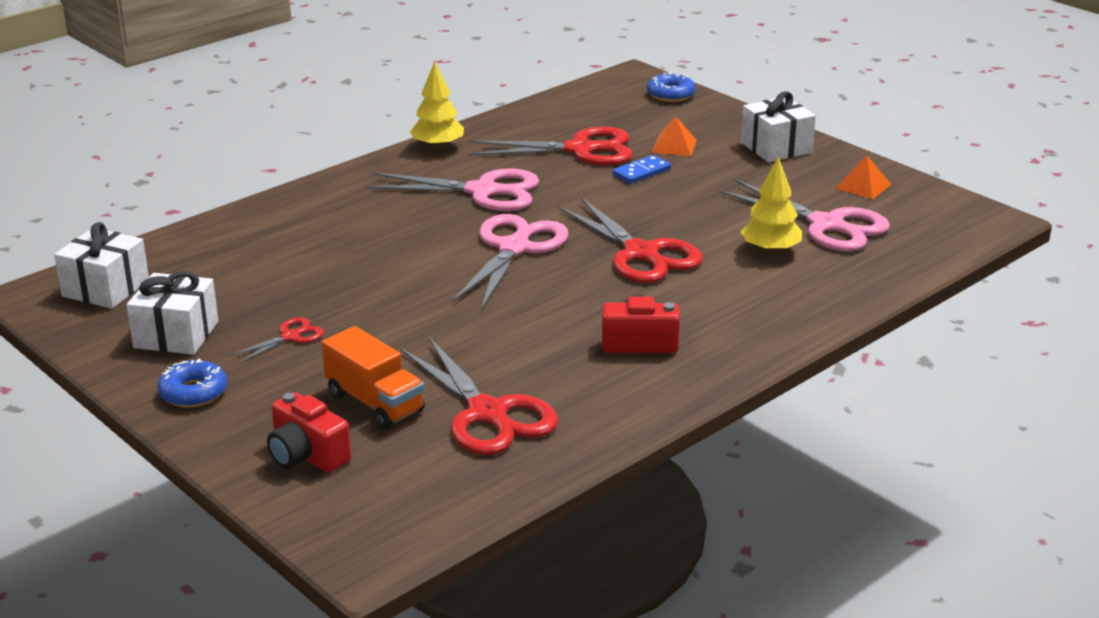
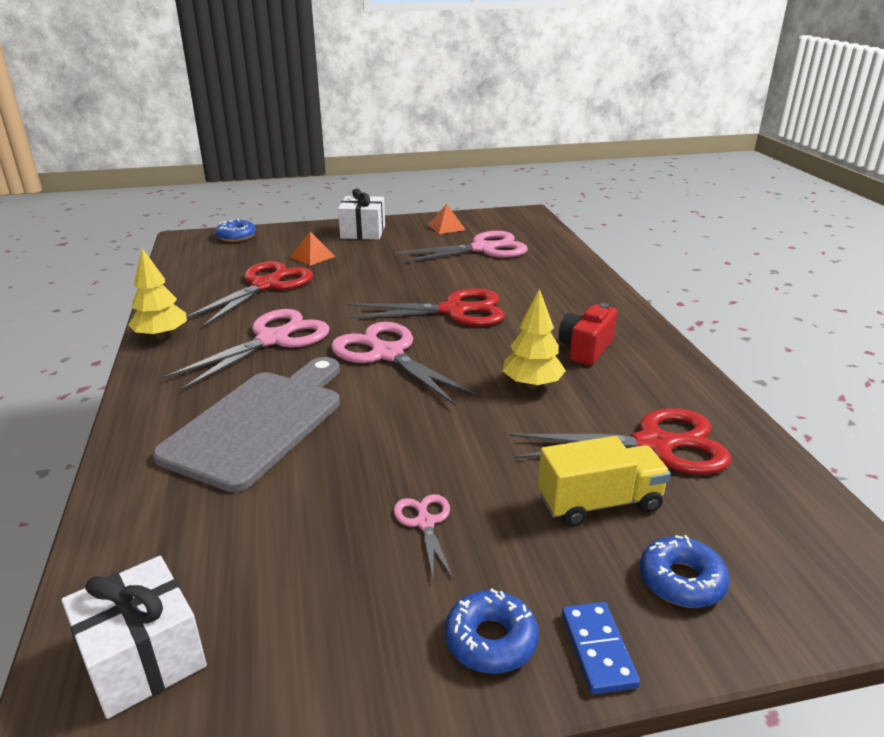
camera: 60 degrees left, 0 degrees up
(176, 335) = (337, 617): white gift -> none
(290, 337) = (425, 523): red scissors -> pink scissors
(307, 455) = (681, 580): red camera -> blue donut
(353, 234) = (259, 423): none -> grey cutting board
(375, 403) = (599, 503): orange truck -> yellow truck
(641, 172) = (334, 276): blue domino -> blue domino (598, 649)
(770, 250) = (497, 272): yellow tree -> yellow tree (532, 384)

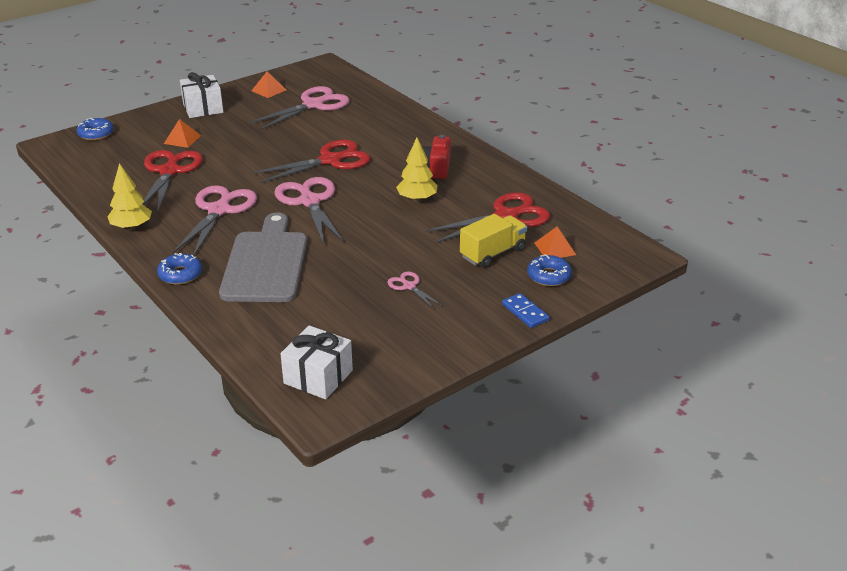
camera: 25 degrees left, 5 degrees up
(387, 354) = (309, 202): pink scissors -> pink scissors turned 45 degrees clockwise
(491, 640) = (476, 323): blue donut -> blue donut (180, 274)
(716, 526) = (555, 248): none -> orange pyramid

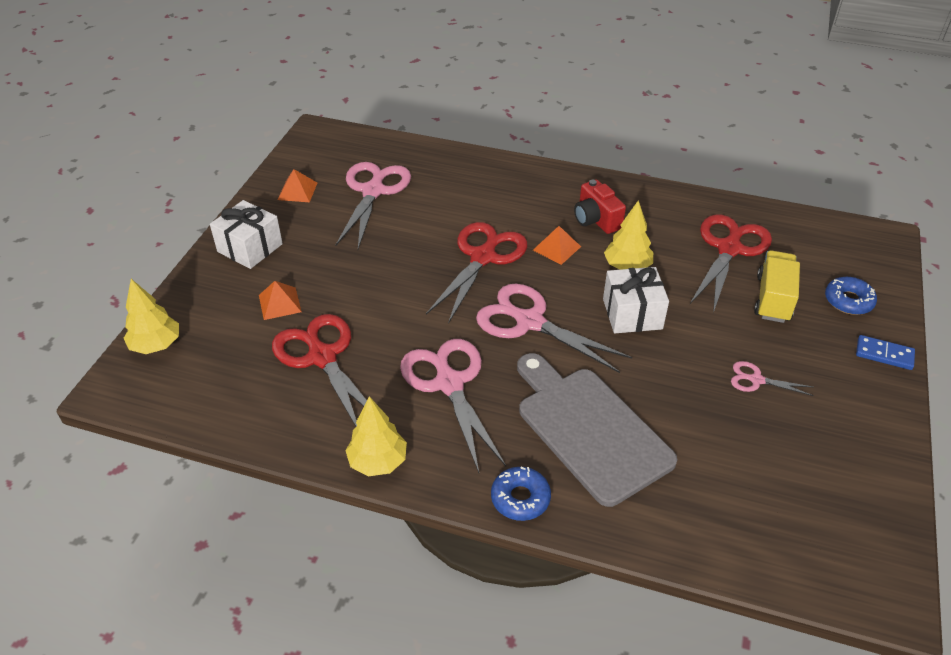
camera: 35 degrees left, 10 degrees up
(96, 134) = (156, 345): blue donut -> yellow tree
(318, 377) = (825, 548): white gift -> white gift (632, 314)
(555, 248) = (813, 266): orange pyramid -> orange pyramid (556, 248)

